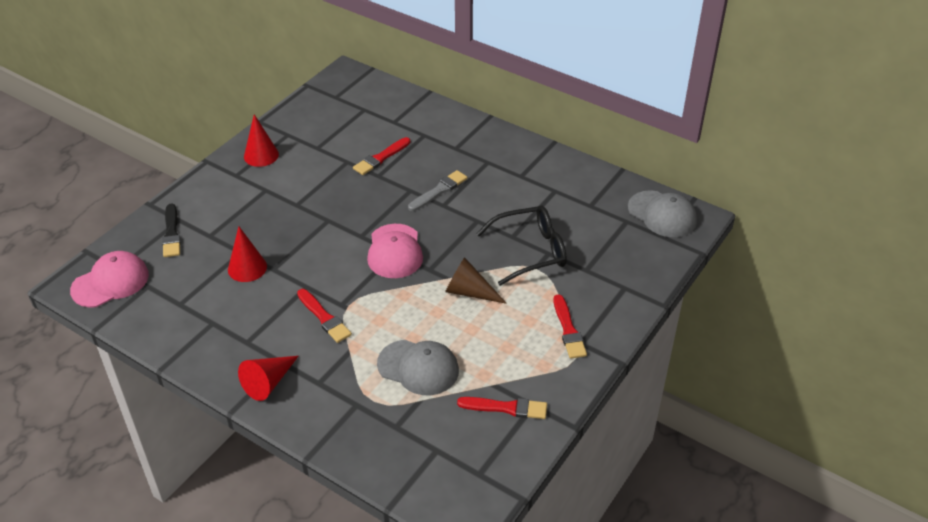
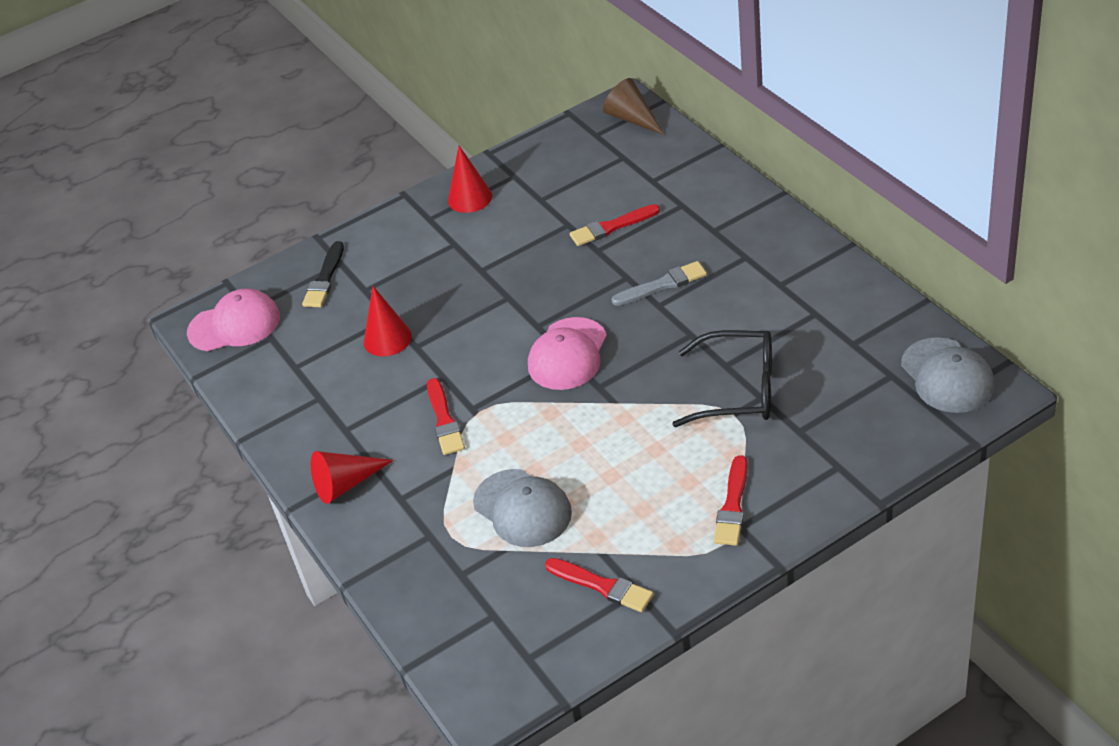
camera: 30 degrees right, 0 degrees up
(469, 292) = (633, 427): brown cone -> brown cone (632, 118)

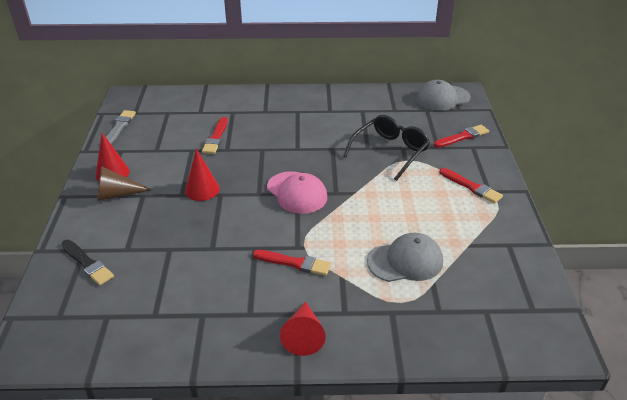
camera: 65 degrees left, 5 degrees down
(234, 325) = (64, 332): pink cap -> none
(387, 339) = (188, 258): red cone -> red cone (202, 189)
(602, 586) = (495, 255): red brush -> red brush (462, 137)
(632, 118) = (142, 98): brown cone -> brown cone (117, 194)
(663, 284) = (284, 141): grey brush -> grey brush (119, 127)
(947, 376) = (442, 98): grey cap -> grey cap turned 150 degrees clockwise

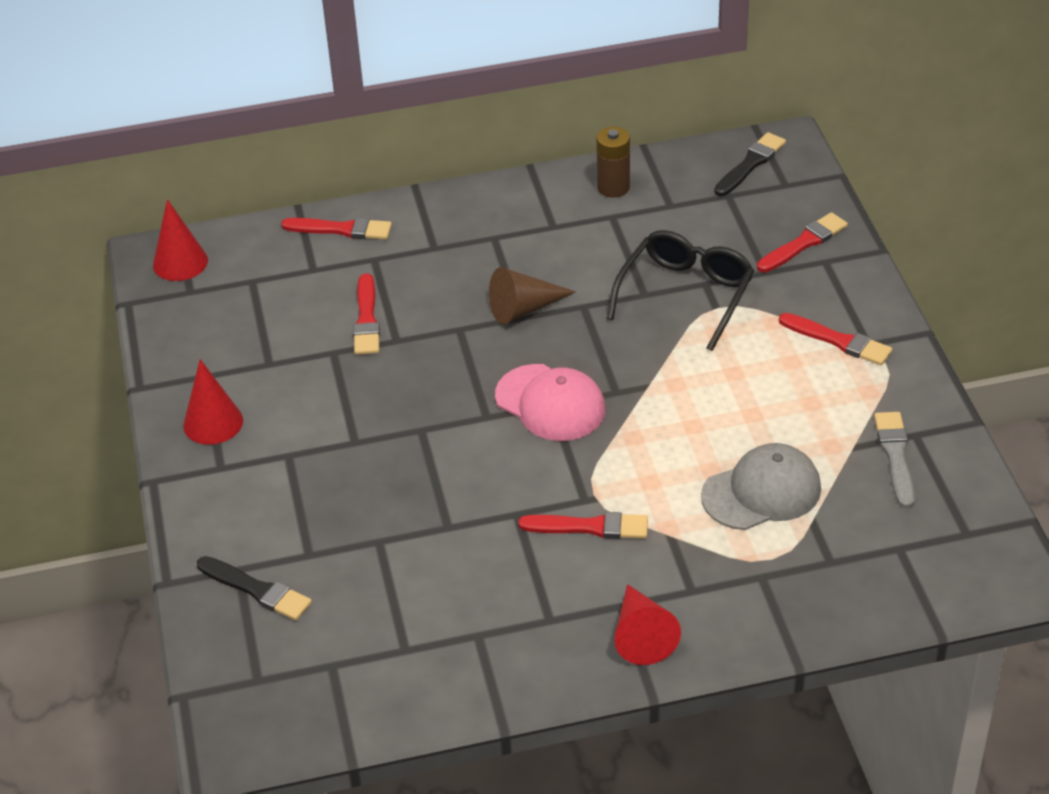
camera: 10 degrees left, 5 degrees up
(117, 194) = (242, 461): brown cone -> brown cone (524, 309)
(119, 127) = (177, 328): grey brush -> grey brush (895, 456)
(202, 189) = (386, 426): red cone -> red cone (180, 262)
(222, 97) = (341, 229): none -> red brush
(367, 98) = (613, 187): none -> brown battery
(442, 98) = (750, 164): grey cap -> black brush

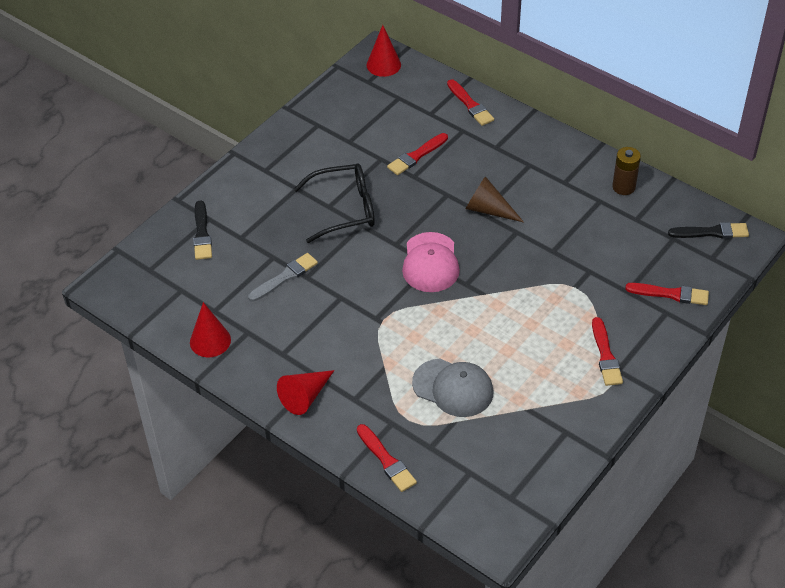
camera: 50 degrees right, 5 degrees up
(213, 423) = (290, 148): red cone -> red cone (210, 341)
(590, 527) = (359, 331): red brush -> red brush (386, 460)
(686, 295) = (571, 268): black glasses -> black glasses (344, 209)
(895, 456) = (539, 432): grey brush -> grey brush (285, 277)

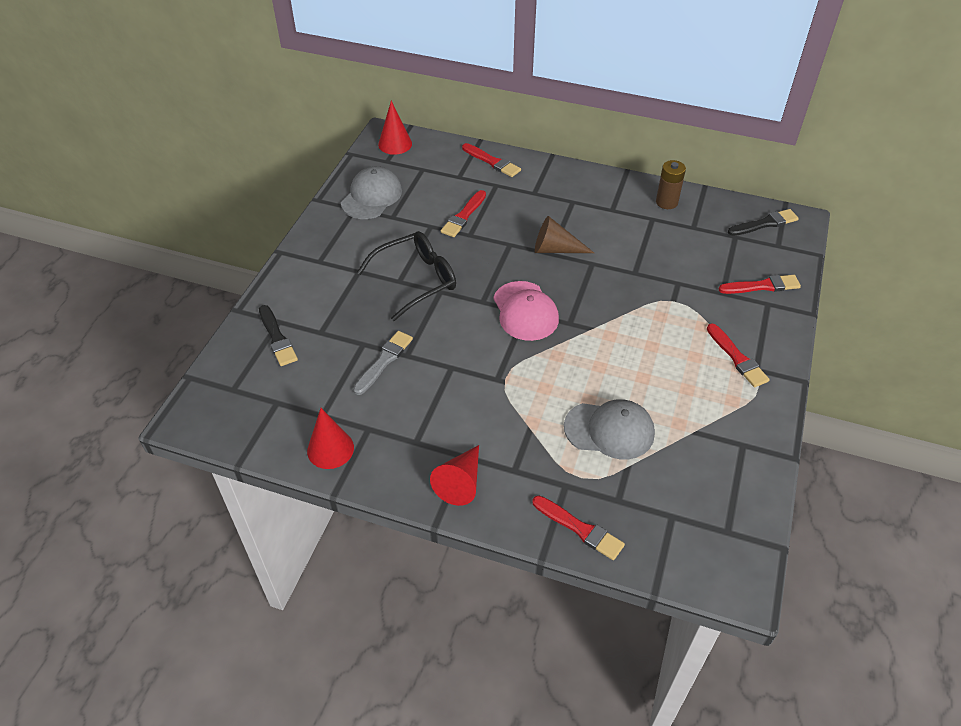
camera: 20 degrees left, 0 degrees up
(338, 116) = (372, 196): none -> grey cap

